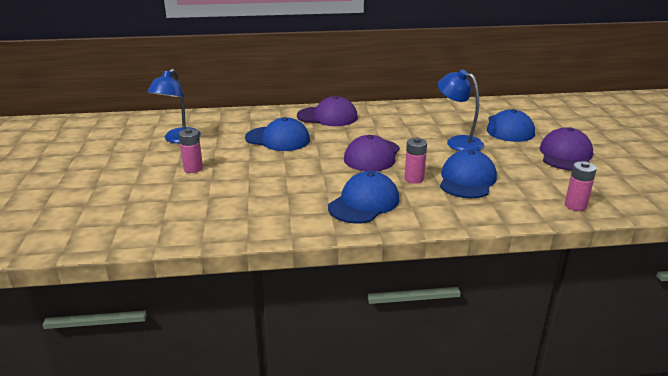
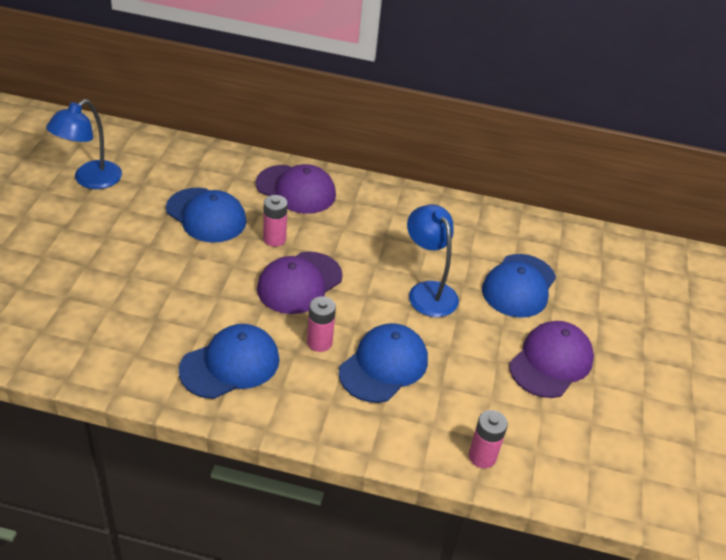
camera: 15 degrees right, 15 degrees up
(193, 169) = (76, 240): pink battery -> pink battery (274, 239)

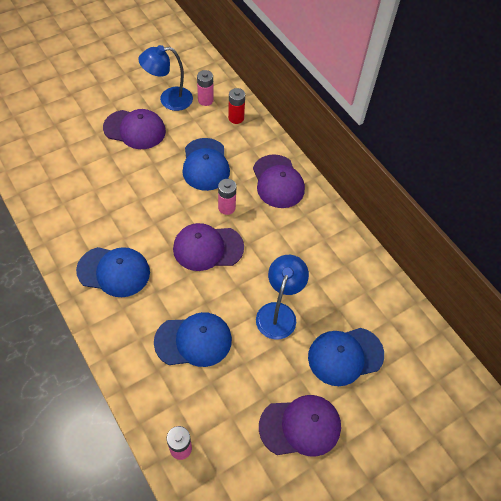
camera: 45 degrees right, 15 degrees up
(86, 227) = (135, 129): none -> purple cap
(186, 159) = (236, 118): none -> red battery
(319, 342) = (175, 296): pink battery -> pink battery (205, 100)

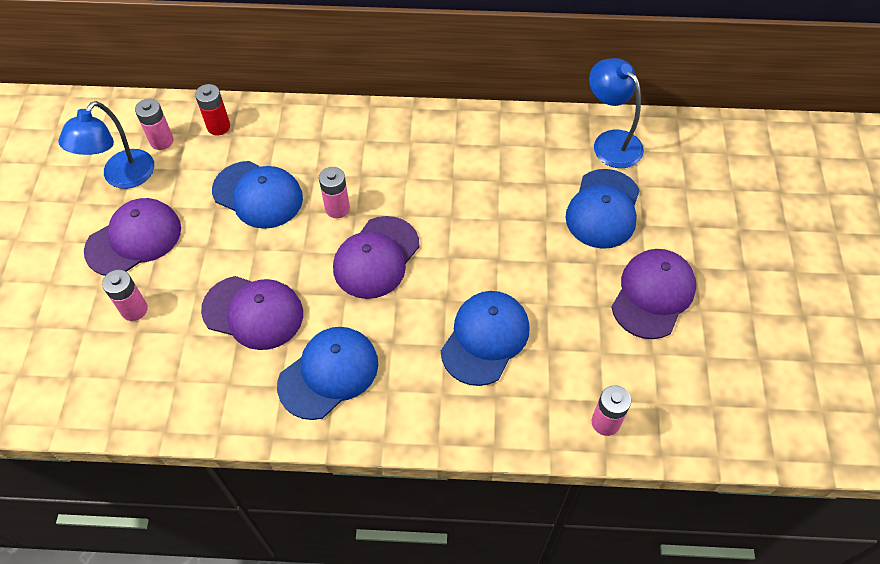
camera: 50 degrees left, 0 degrees up
(93, 158) = (134, 309): none -> pink battery
(278, 181) = (345, 140): purple cap -> purple cap (253, 312)
(278, 312) = (511, 237): blue lamp -> blue lamp (610, 142)

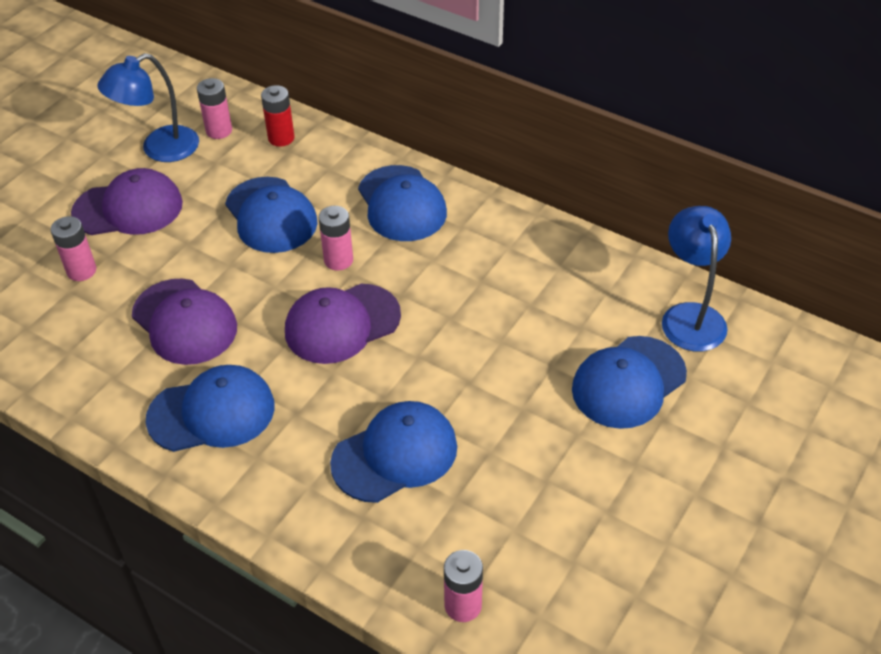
camera: 30 degrees right, 10 degrees down
(353, 142) = (401, 204): none -> blue cap
(653, 295) = (620, 498): purple cap -> none

